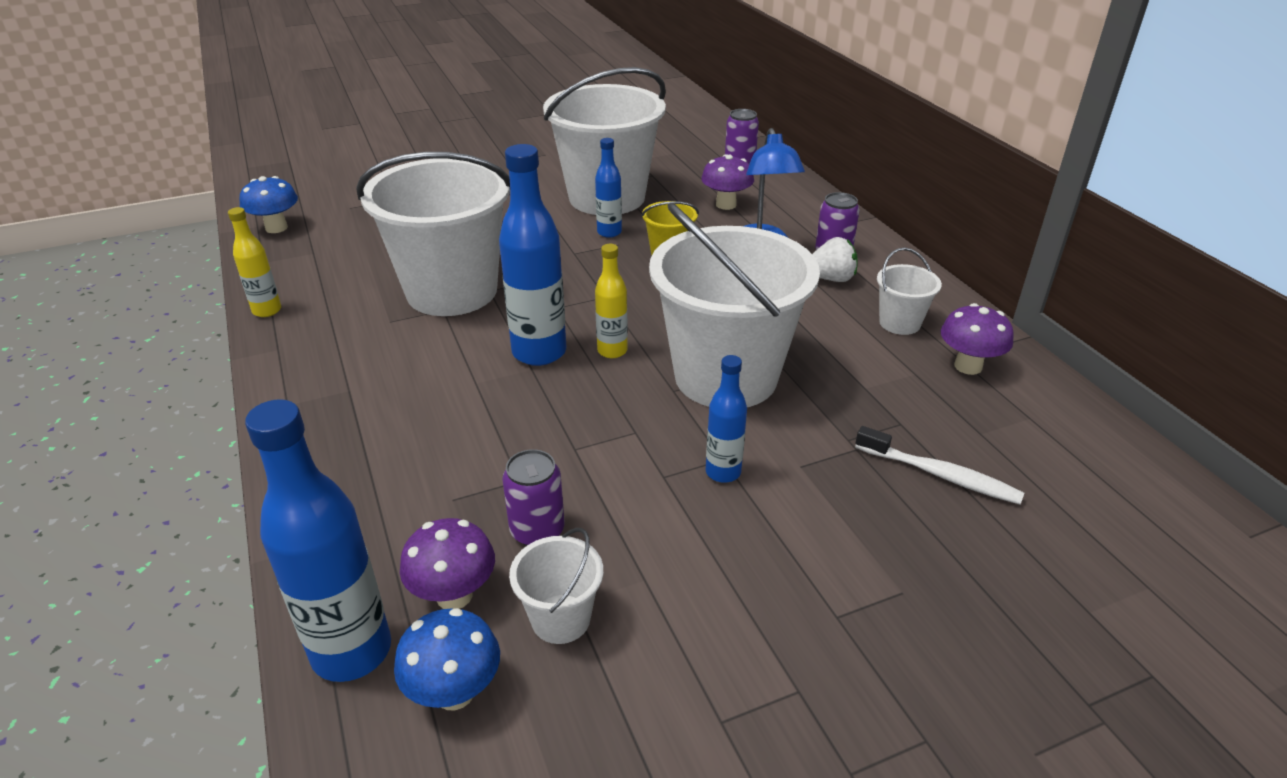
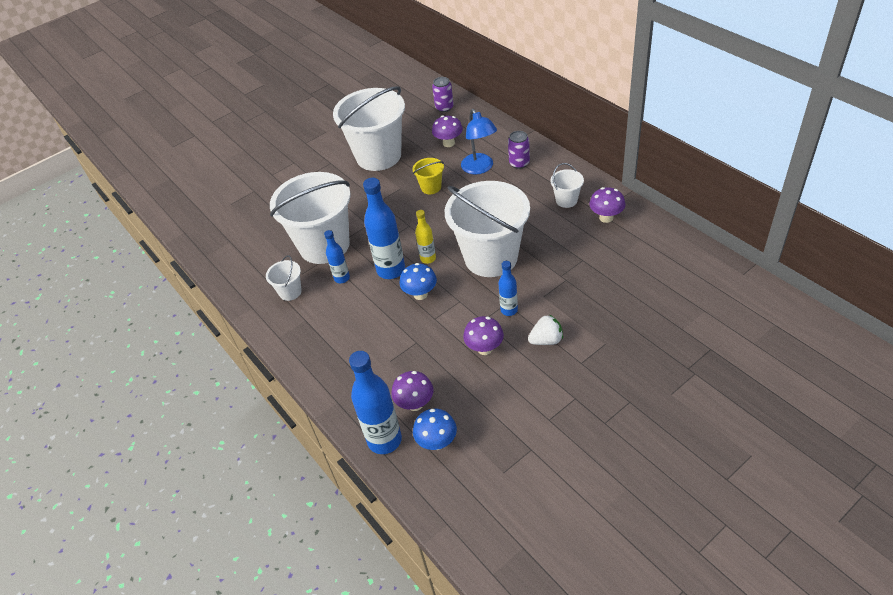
camera: 10 degrees left, 10 degrees up
(267, 311) = (230, 286): yellow bottle -> none
(276, 228) = (197, 230): blue mushroom -> blue mushroom (420, 294)
(537, 530) = (437, 364): purple can -> none
(560, 619) = (466, 399): white bucket -> white bucket (290, 292)
(609, 232) = (391, 181): blue bottle -> blue bottle (342, 278)
(644, 529) = (484, 348): none -> purple mushroom
(830, 278) = (523, 181): white strawberry -> white strawberry (546, 340)
(940, 475) = (607, 282): white toothbrush -> none

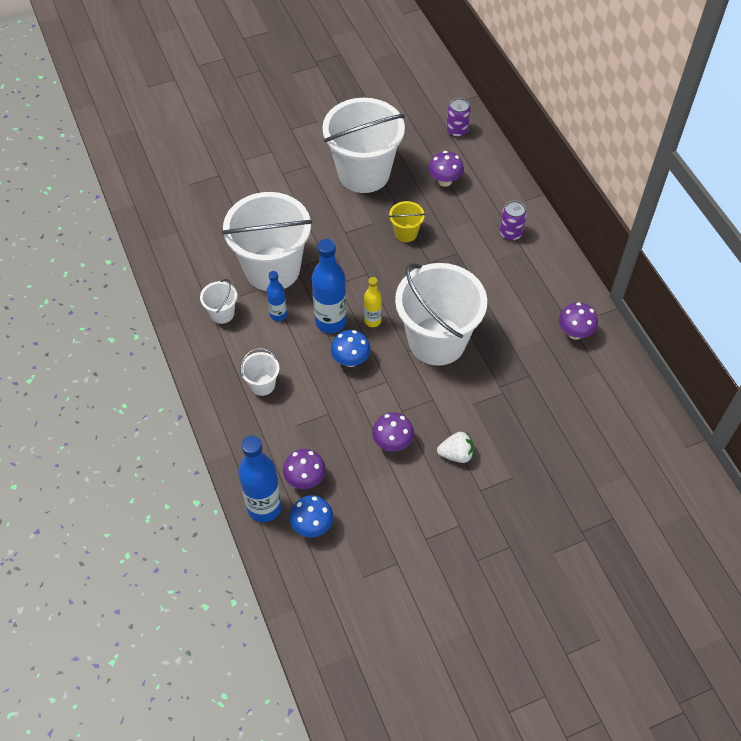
camera: 10 degrees right, 10 degrees up
(480, 168) = (466, 226): blue lamp -> none
(509, 310) = (432, 408): blue bottle -> none
(566, 200) = (542, 297): white bucket -> white bucket (262, 384)

